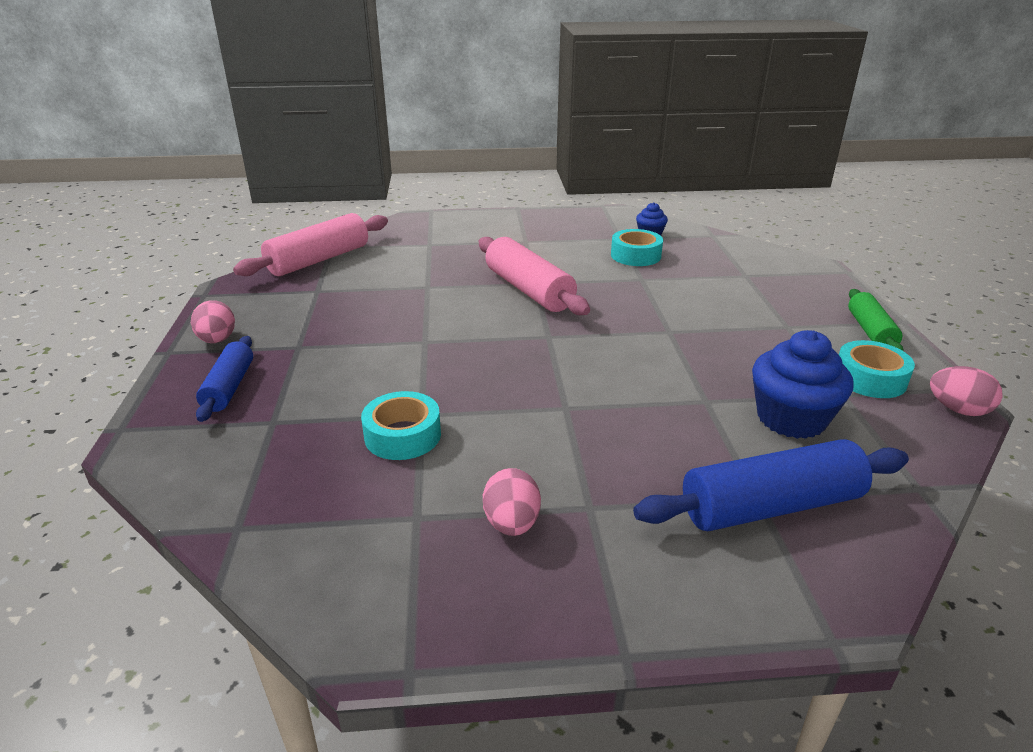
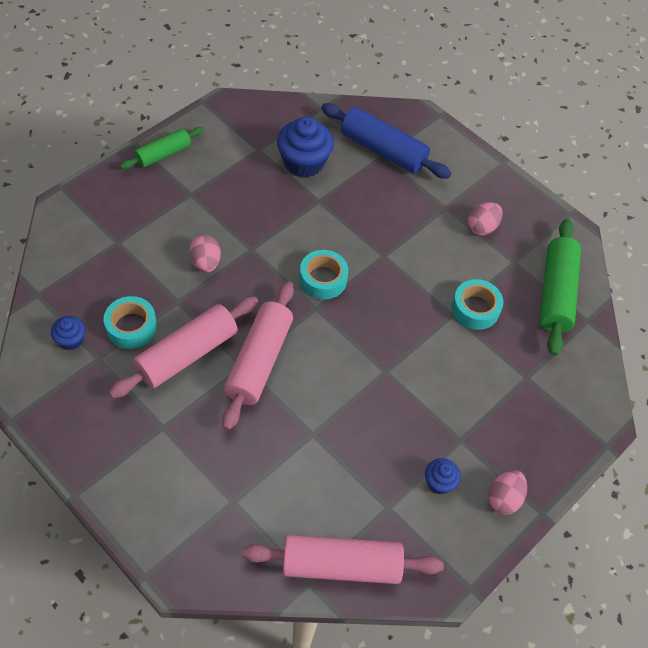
camera: 135 degrees left, 25 degrees up
(229, 387) = (529, 432): blue rolling pin -> none
(289, 318) = (439, 482): none -> blue cupcake
(316, 526) = (556, 293): none -> green rolling pin
(578, 266) = (187, 354): none -> pink rolling pin
(870, 379) = (230, 142): turquoise tape -> turquoise tape (323, 279)
(957, 410) = (234, 105): pink egg -> pink egg (205, 263)

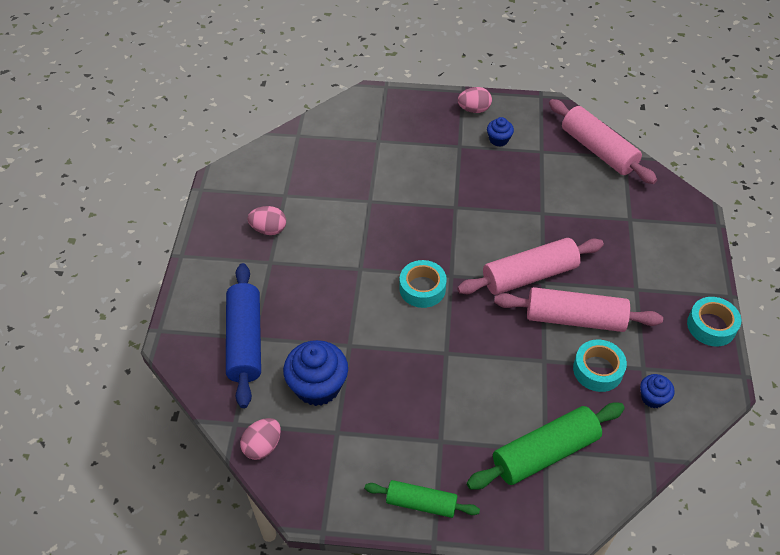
camera: 125 degrees left, 5 degrees down
(205, 263) = (492, 371): pink egg -> pink egg (262, 446)
(475, 309) = (351, 192): turquoise tape -> turquoise tape (711, 326)
(556, 293) = (290, 160): green rolling pin -> green rolling pin (545, 453)

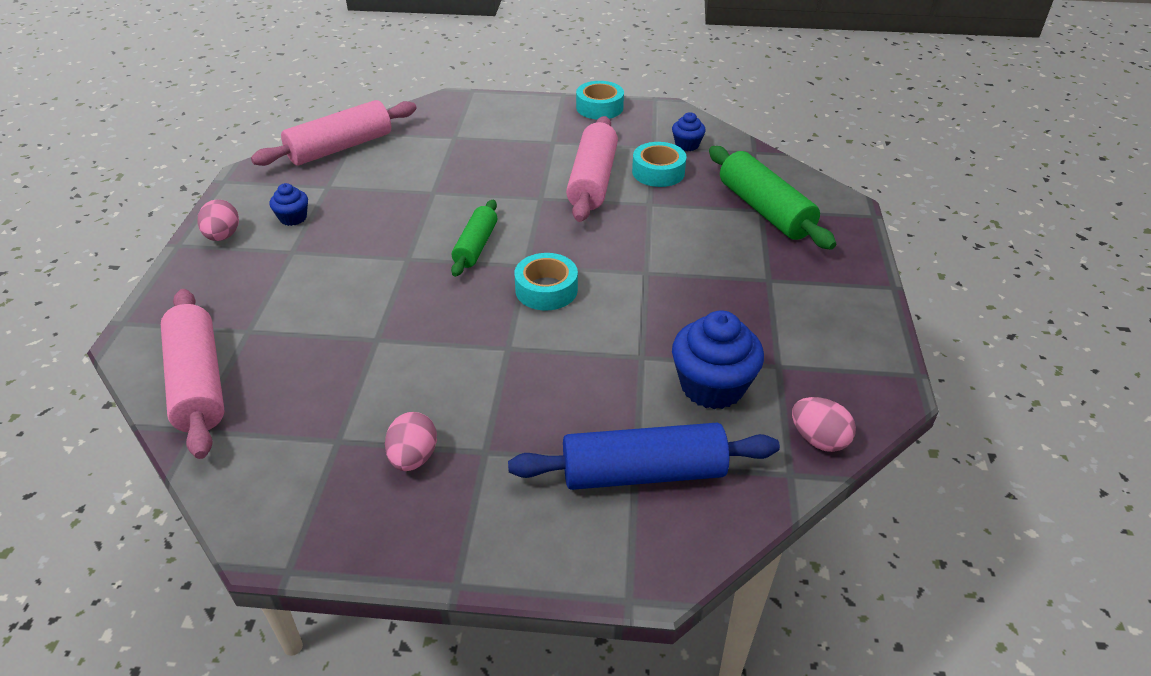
camera: 90 degrees left, 10 degrees down
(421, 503) = (851, 295): green rolling pin -> green rolling pin (476, 246)
(529, 275) = (530, 206): pink rolling pin -> pink rolling pin (198, 383)

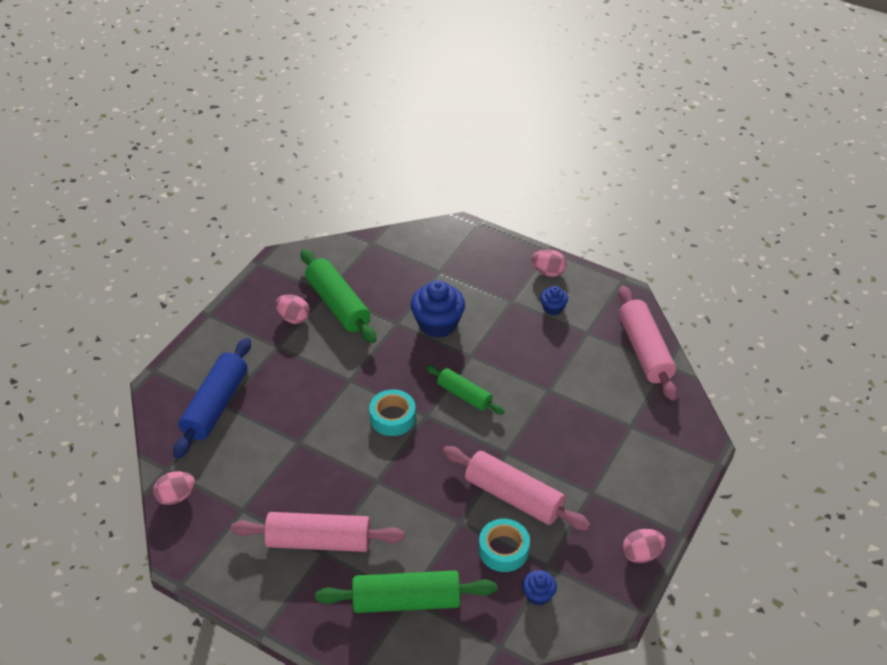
camera: 115 degrees right, 5 degrees up
(198, 383) = (406, 248): pink rolling pin -> pink rolling pin (319, 541)
(360, 415) = (338, 304): none -> green rolling pin
(599, 107) = (641, 554): turquoise tape -> pink egg
(712, 386) = (250, 466): blue cupcake -> blue cupcake (437, 324)

